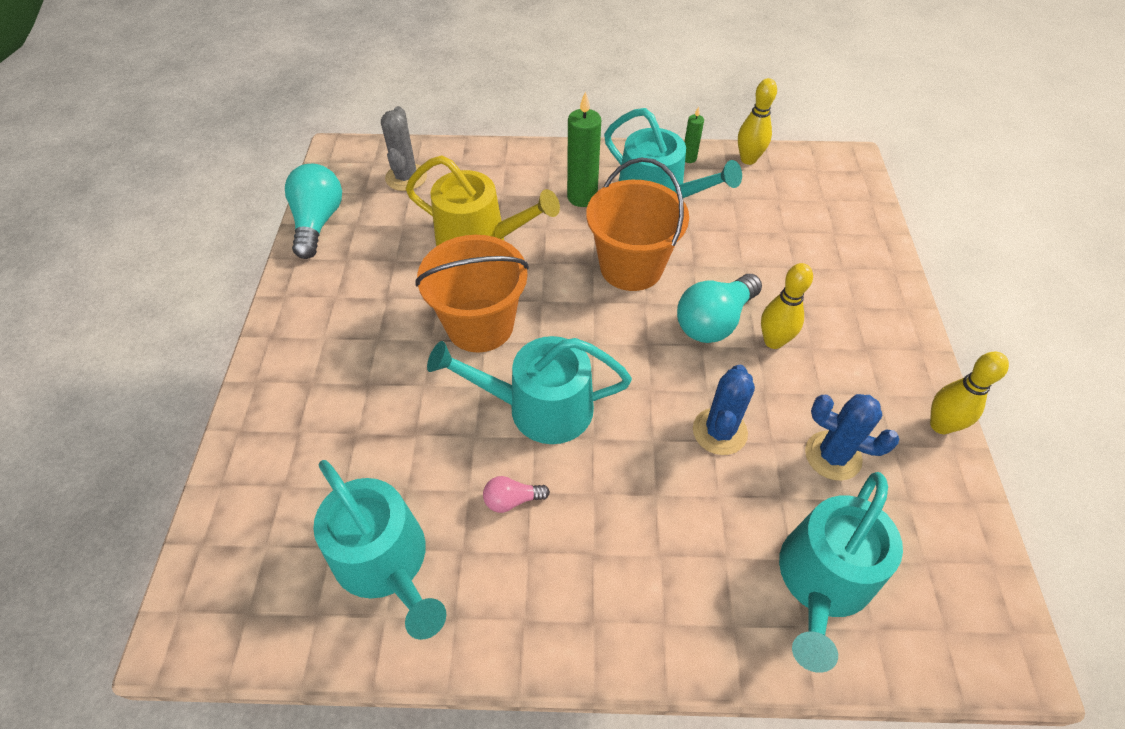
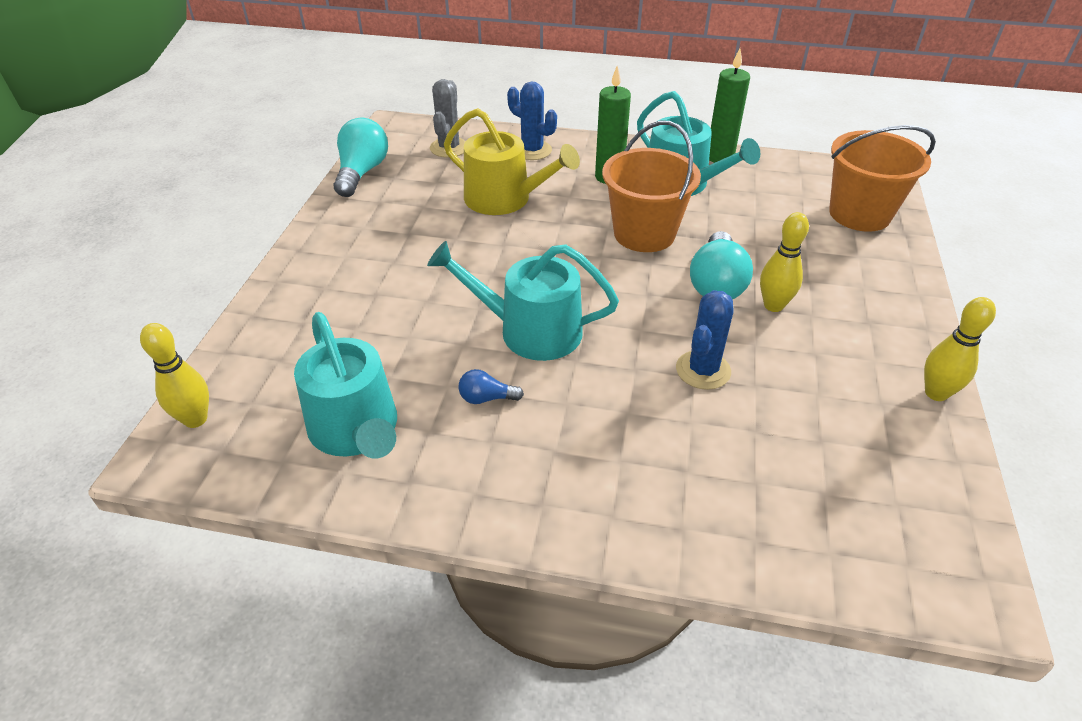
camera: 10 degrees right, 10 degrees down
(480, 325) = (489, 262): orange bucket -> orange bucket (859, 214)
(512, 500) = (486, 398): pink light bulb -> blue light bulb
(689, 158) = (720, 157): green candle -> green candle, size x1.90
(714, 321) = (716, 284): turquoise light bulb -> turquoise light bulb turned 45 degrees counterclockwise
(748, 159) = (778, 163): yellow bowling pin -> yellow bowling pin (195, 419)
(822, 581) = (782, 505): turquoise watering can -> none
(833, 456) = (815, 404): blue cactus -> blue cactus (532, 150)

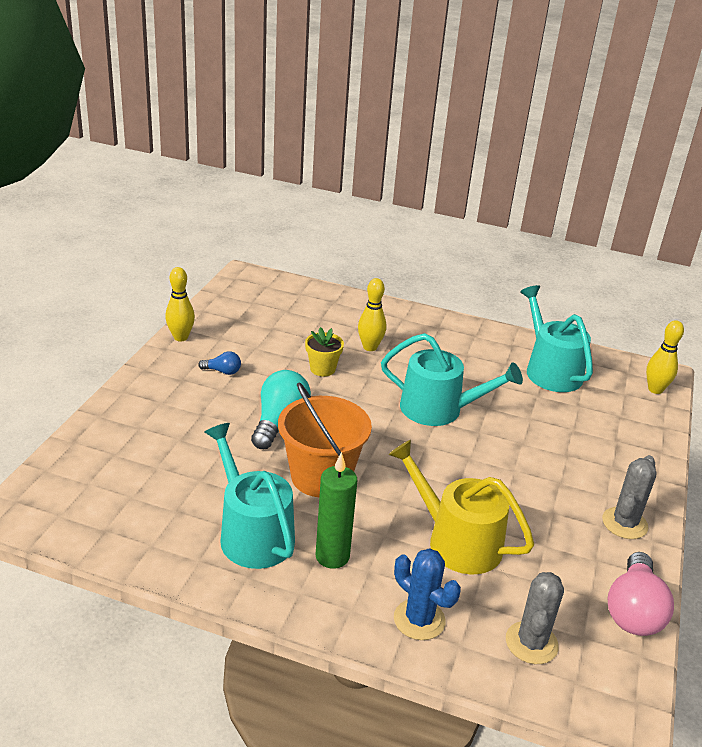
camera: 175 degrees left, 10 degrees down
(338, 232) = (624, 523): none -> grey cactus
(362, 172) = (633, 611): turquoise light bulb -> pink light bulb
(486, 398) = (470, 374): blue light bulb -> blue light bulb (222, 371)
(703, 370) = (322, 369): blue cactus -> yellow flower pot
(720, 157) = (183, 569): green candle -> none
(773, 305) = (245, 400): yellow bowling pin -> yellow bowling pin (370, 347)
(859, 214) = (95, 467): orange bucket -> none

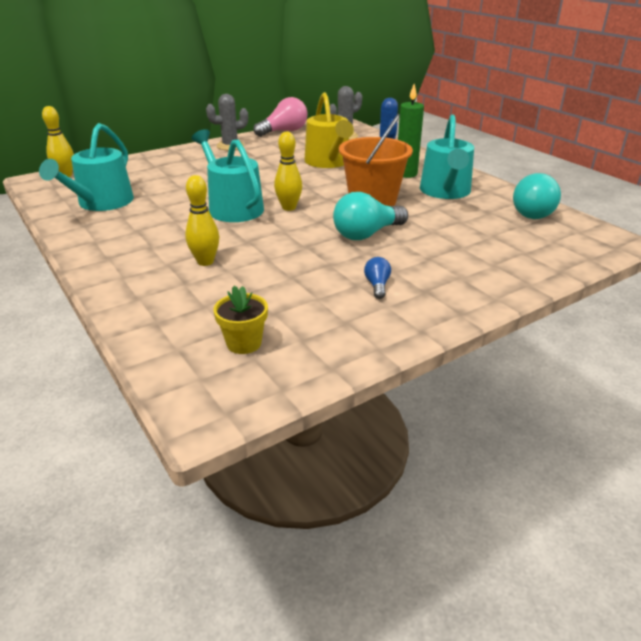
camera: 140 degrees left, 0 degrees up
(127, 532) = (530, 211): none -> turquoise light bulb
(181, 337) = (392, 338): yellow bowling pin -> yellow bowling pin (289, 207)
(222, 371) = (377, 285): blue light bulb -> blue light bulb turned 45 degrees clockwise
(322, 369) = (278, 258): yellow flower pot -> yellow flower pot (244, 343)

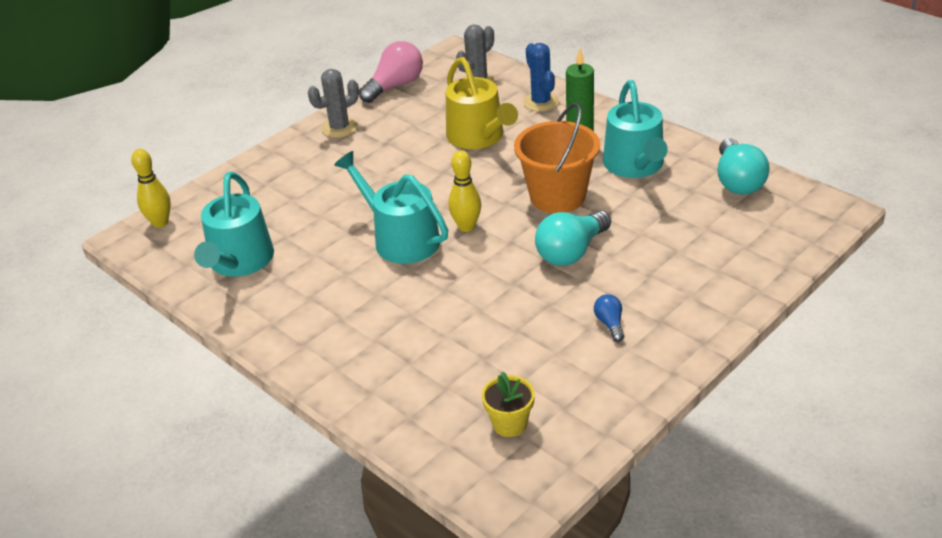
camera: 10 degrees left, 5 degrees up
(205, 262) = (415, 328): yellow bowling pin -> none

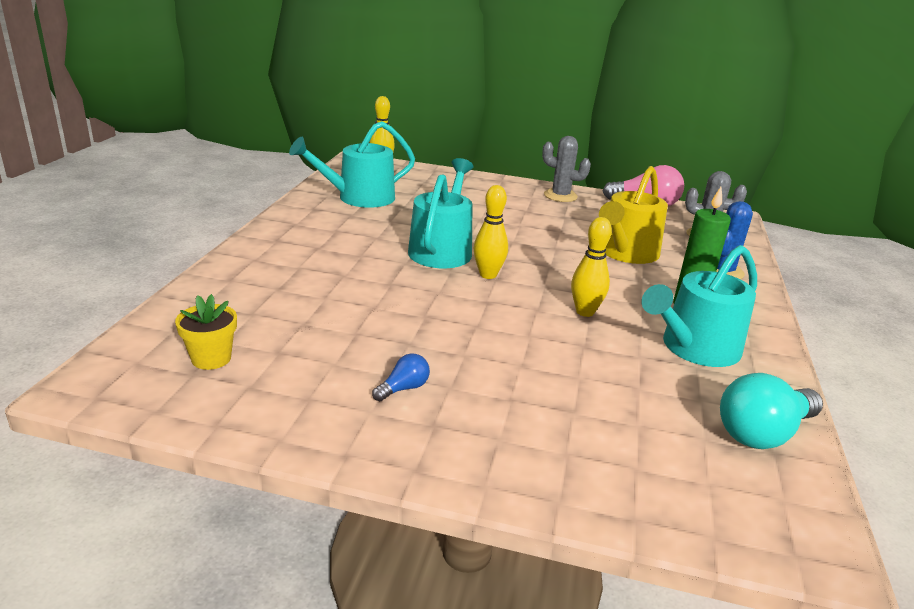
camera: 55 degrees right, 10 degrees down
(557, 196) = (585, 312): orange bucket -> yellow bowling pin
(571, 252) = (503, 338): turquoise light bulb -> none

